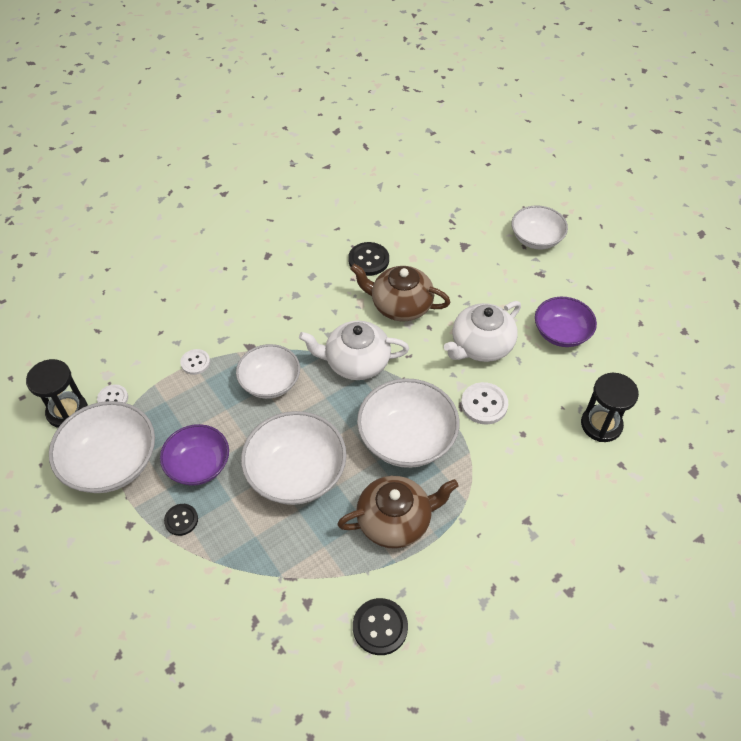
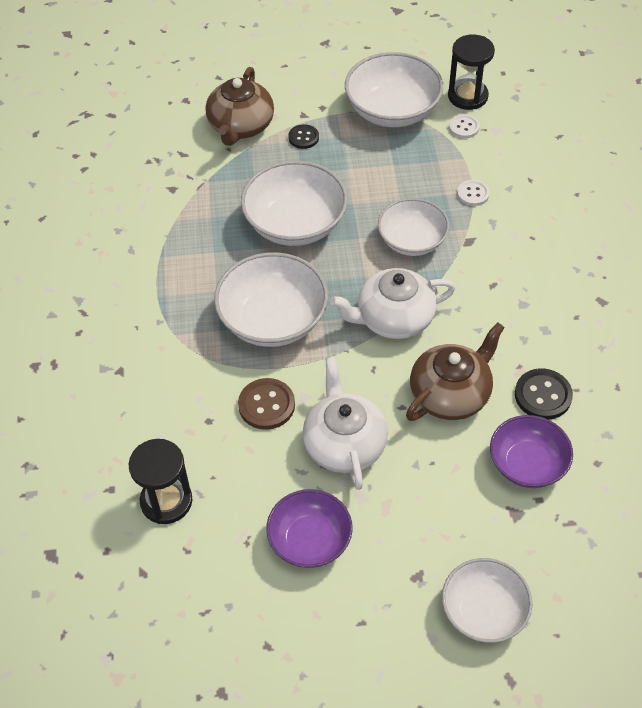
camera: 120 degrees right, 0 degrees up
(198, 465) = (350, 163): purple bowl -> purple bowl (527, 464)
(356, 362) = (393, 319): white teapot -> white teapot turned 135 degrees counterclockwise
(380, 627) = (116, 224): black button -> none
(395, 521) = (196, 273): brown teapot -> brown teapot (240, 126)
(484, 404) = (266, 405): white button -> brown button

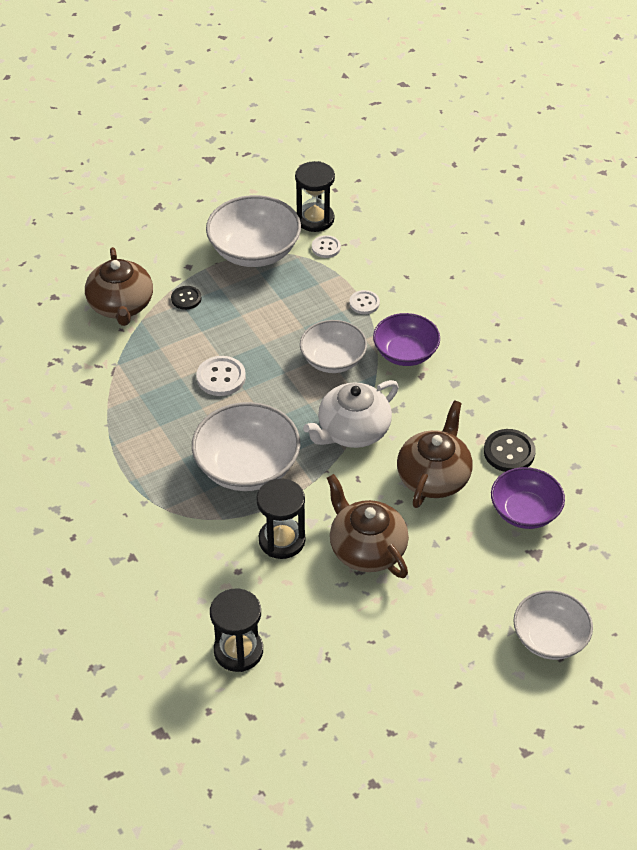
camera: 25 degrees left, 5 degrees down
(266, 405) = (282, 540): brown button -> black hourglass
(295, 224) = (221, 377): white bowl -> white button
(310, 540) = (380, 636): purple bowl -> purple bowl (405, 353)
(344, 444) = (366, 549): white teapot -> brown teapot

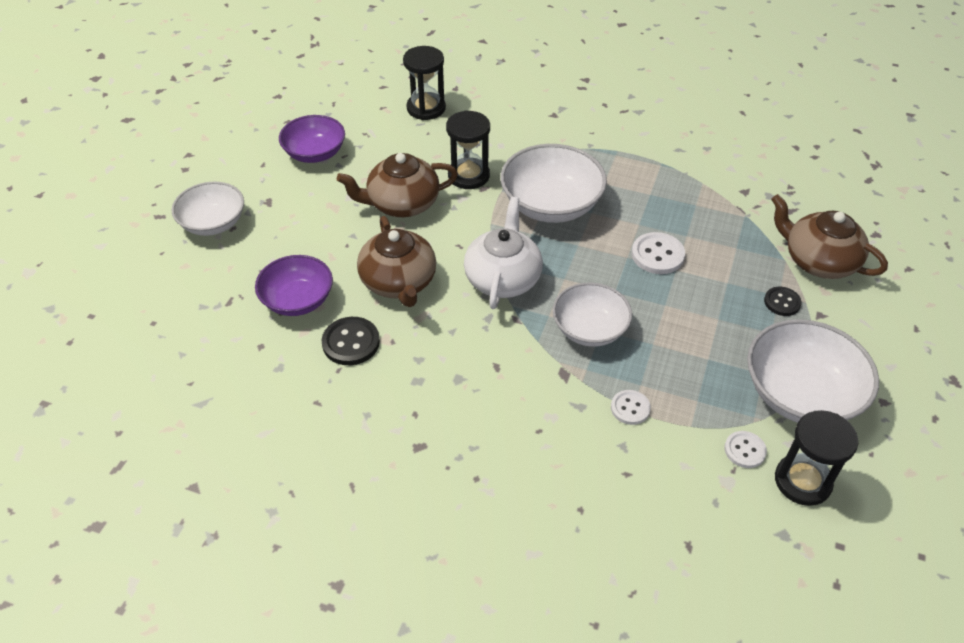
camera: 140 degrees right, 0 degrees up
(366, 549) = (402, 204): brown teapot -> brown teapot turned 150 degrees clockwise
(405, 353) = (534, 379): purple bowl -> purple bowl (315, 153)

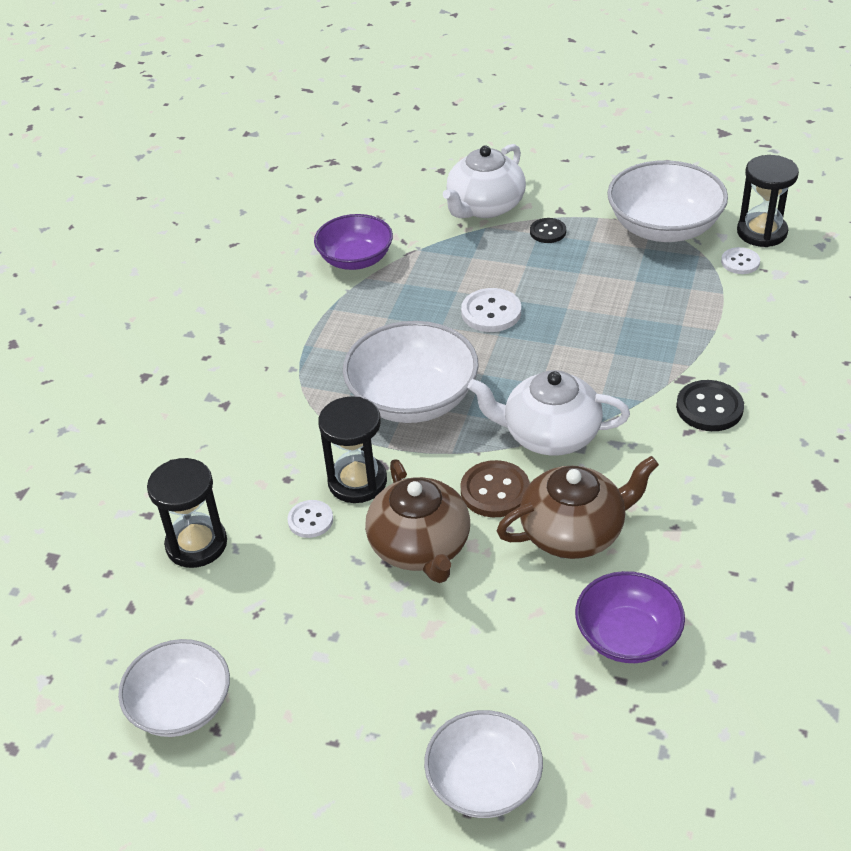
camera: 90 degrees left, 5 degrees down
(315, 153) = (305, 672): purple bowl -> purple bowl (355, 259)
(351, 342) = (687, 566): black button -> black button (709, 408)
(447, 243) = (495, 491): none -> brown button
(589, 329) = (615, 361): white bowl -> white bowl (181, 706)
(630, 408) = (714, 331): white button -> white button (310, 520)
(818, 261) = (485, 206): brown teapot -> white teapot

